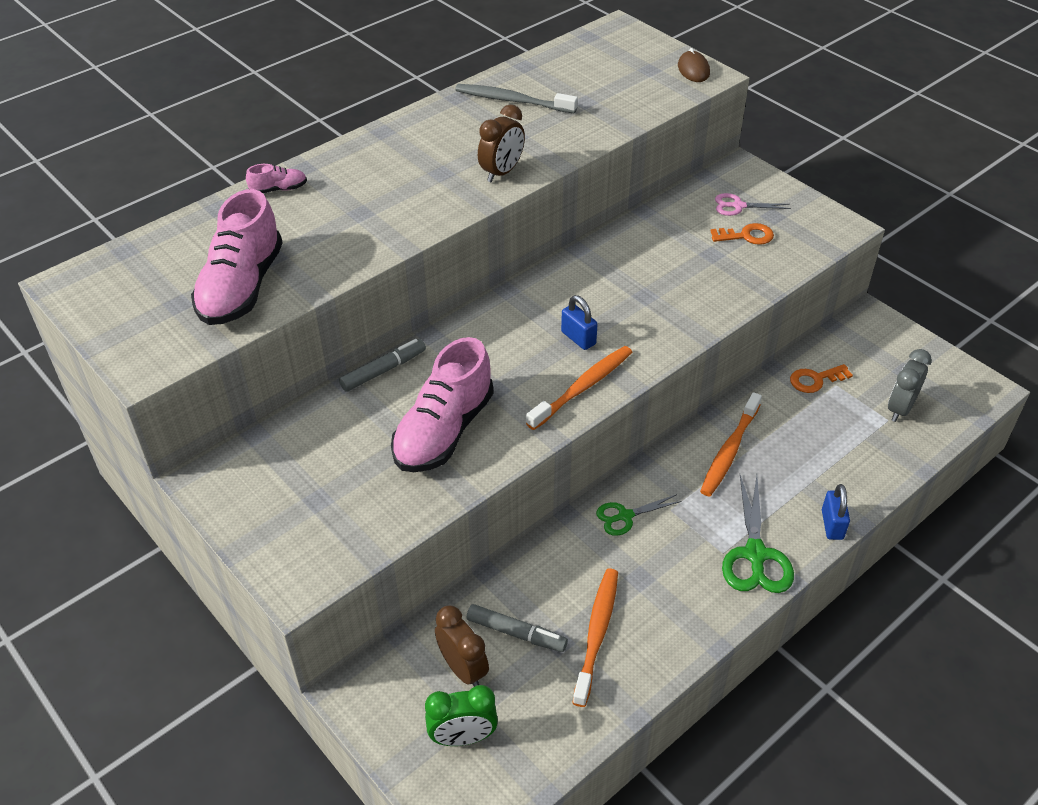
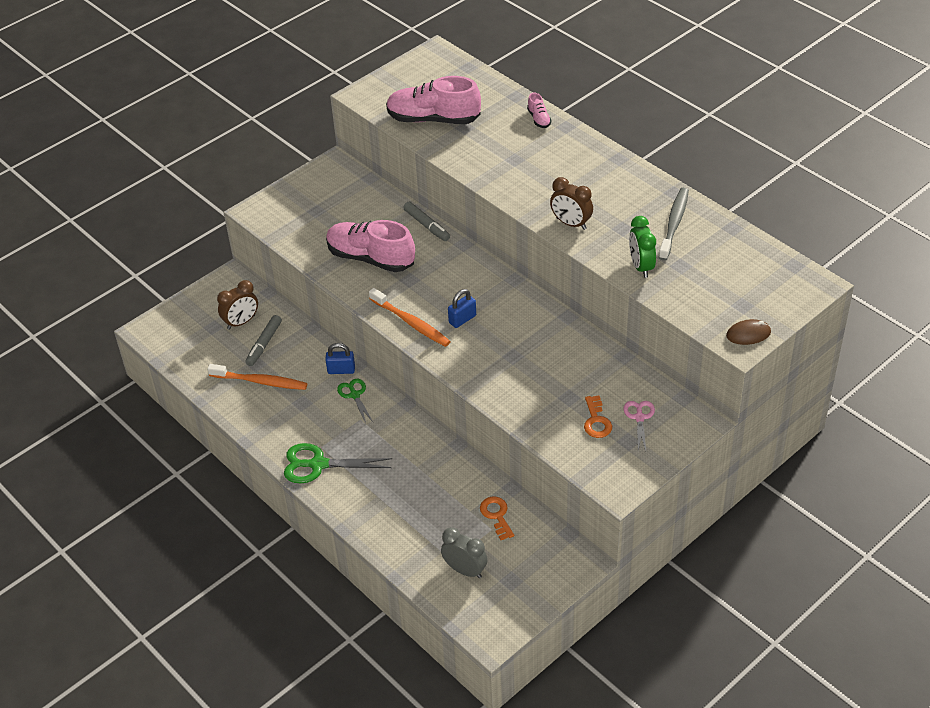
camera: 90 degrees right, 0 degrees up
(463, 737) = (197, 325): green clock -> green clock (641, 266)
(729, 451) = (416, 455): orange toothbrush -> none
(832, 525) = (343, 511): blue padlock -> blue padlock (341, 370)

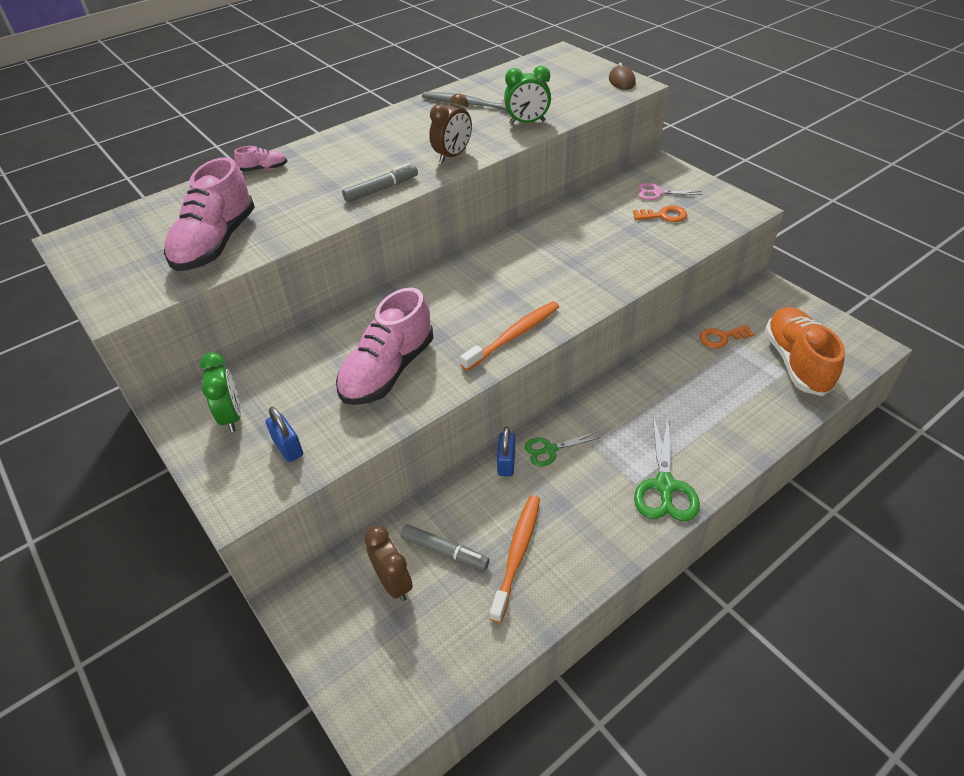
camera: 85 degrees left, 0 degrees up
(326, 191) = (231, 416): none -> green clock
(426, 225) = (343, 320): grey marker -> grey marker (381, 189)
(462, 319) = (513, 295): blue padlock -> blue padlock (288, 447)
(465, 570) = (796, 362): grey clock -> orange shoe

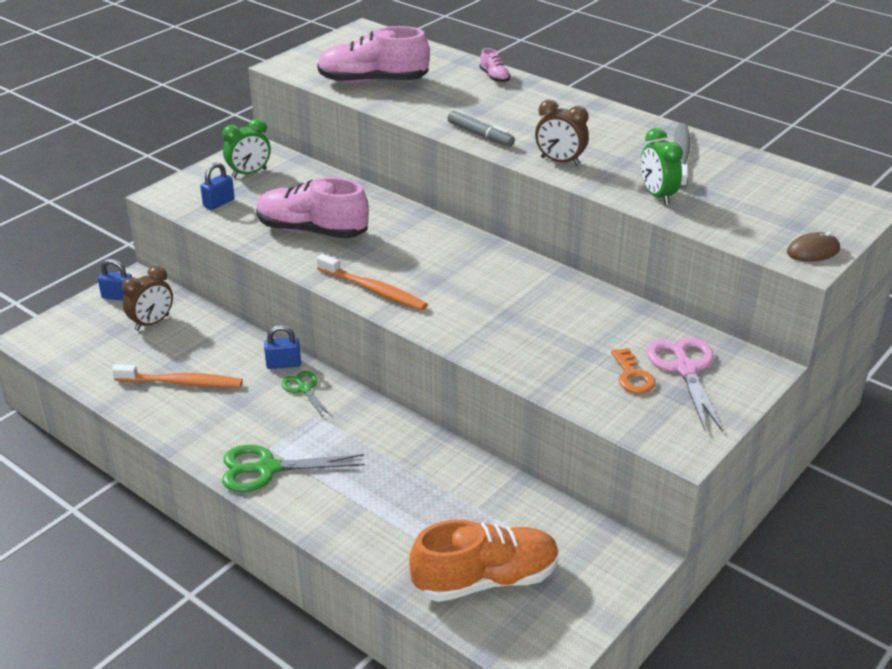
camera: 75 degrees right, 10 degrees down
(322, 622) = (118, 297): none -> blue padlock
(444, 551) = (183, 343): grey marker -> none
(657, 193) = (685, 369): pink scissors -> pink scissors, size x1.67
(721, 338) = (513, 510): orange key -> none

